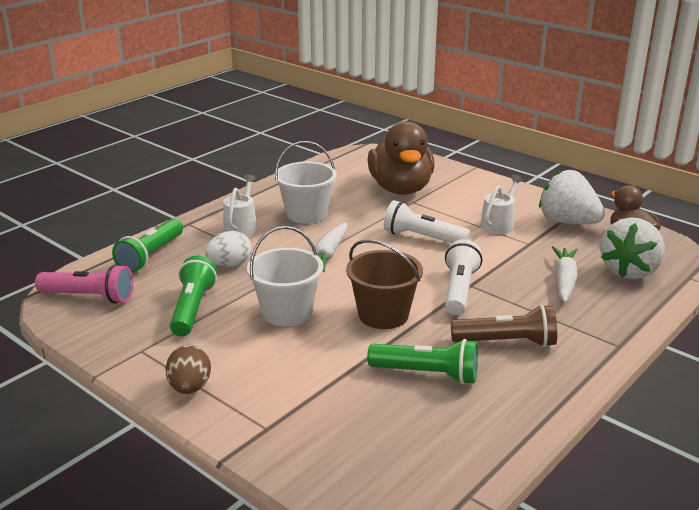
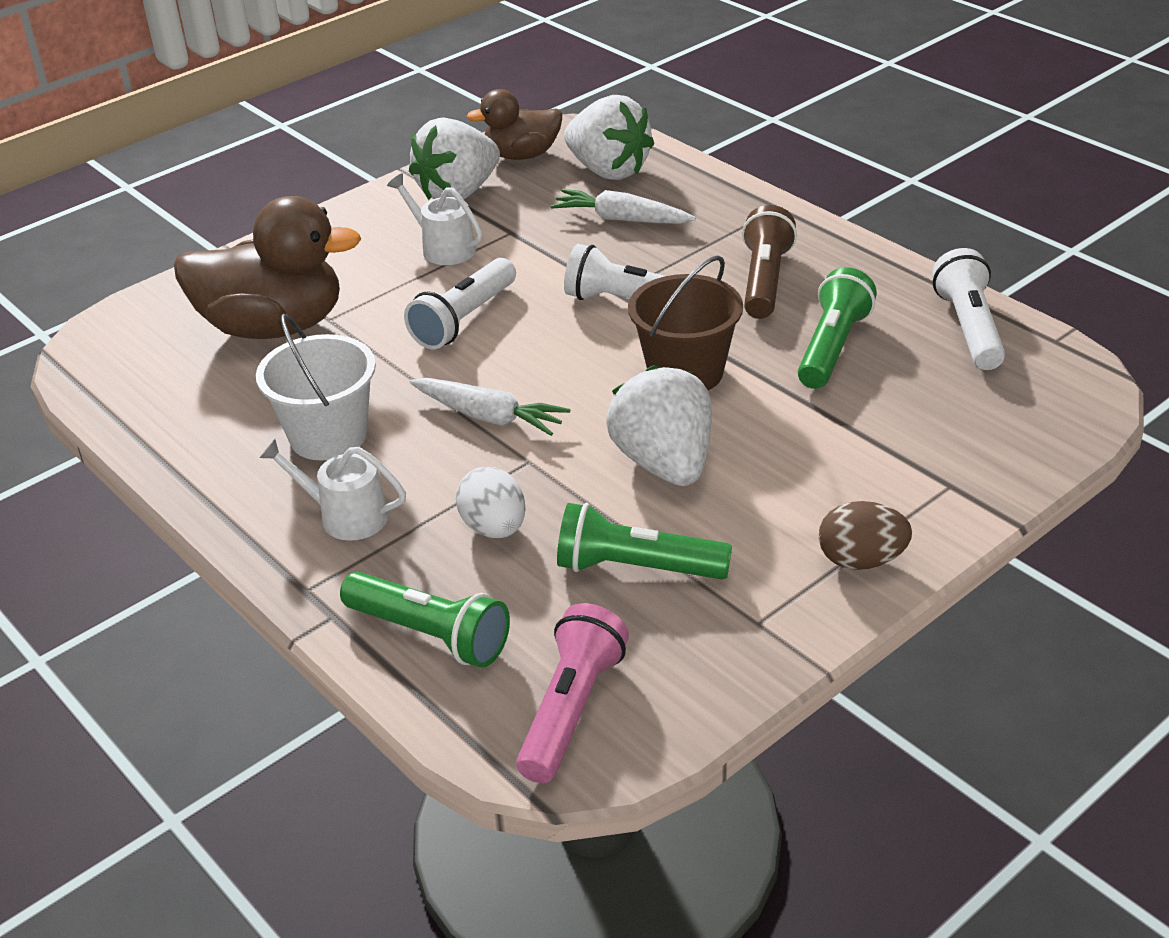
camera: 80 degrees left, 10 degrees up
(287, 312) = (664, 463): white bucket -> white strawberry
(472, 443) = (969, 328): none -> white flashlight

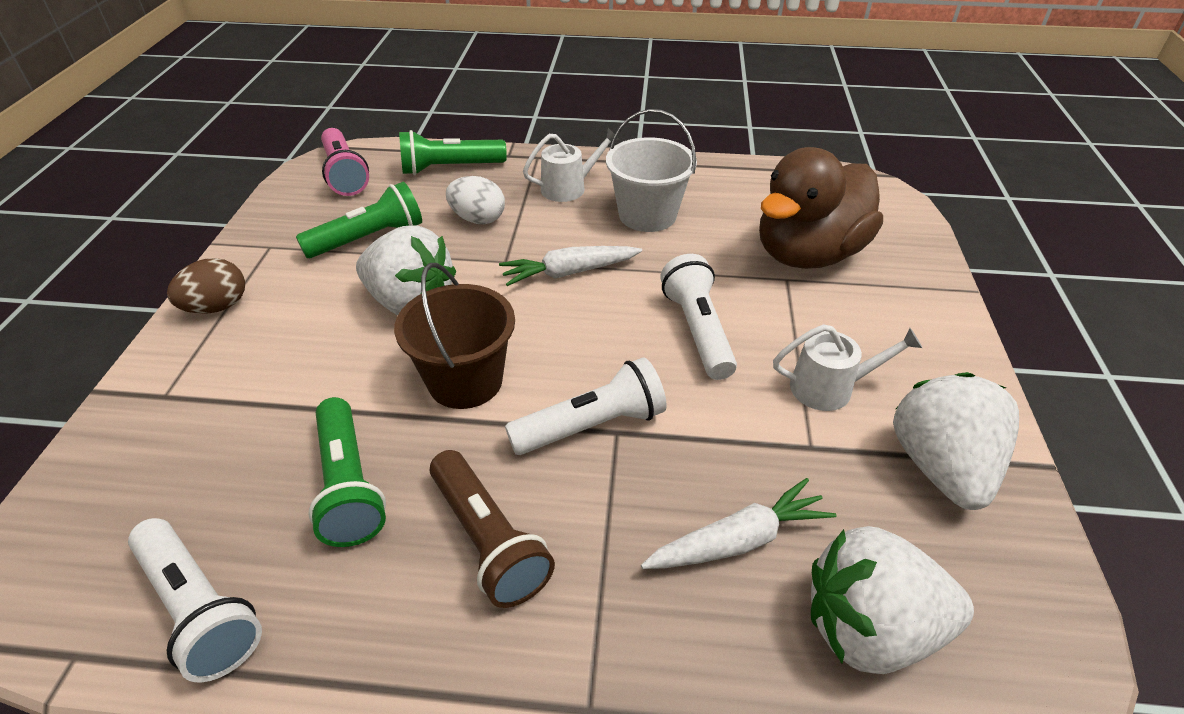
camera: 135 degrees right, 5 degrees up
(522, 155) = (996, 583): brown duck -> none

